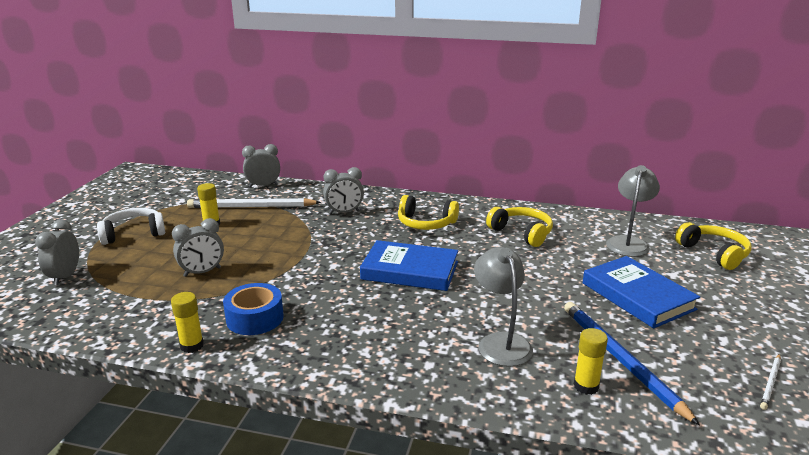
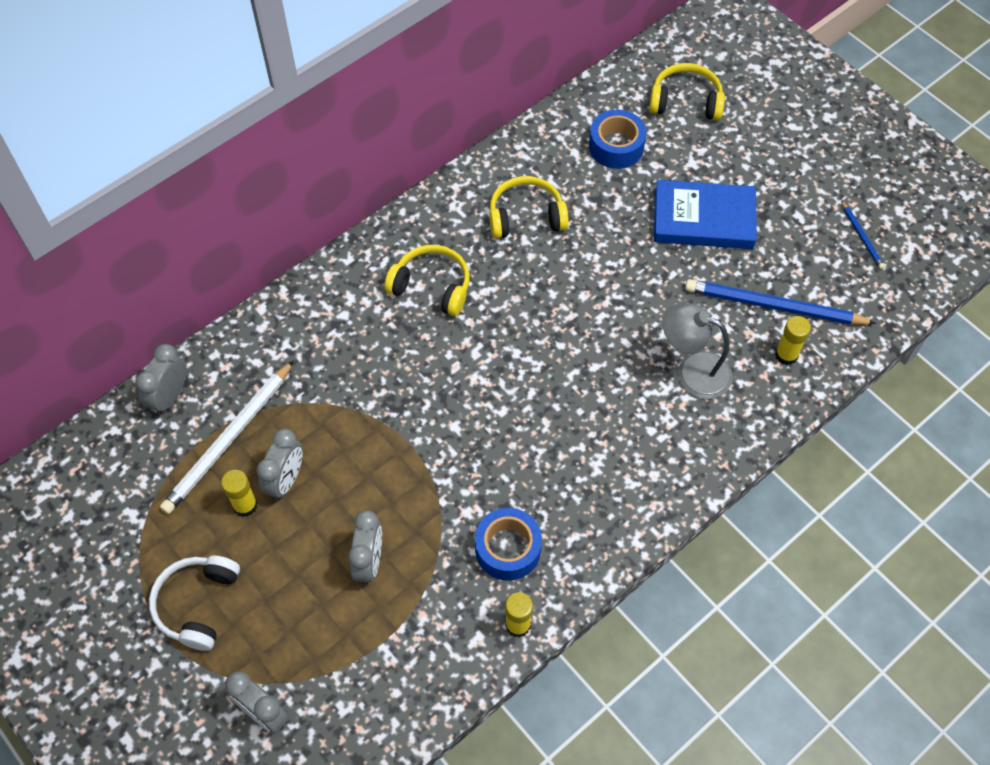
camera: 55 degrees left, 35 degrees up
(344, 212) = (334, 348): grey clock -> grey clock (286, 480)
(410, 271) = (522, 365): blue book -> none
(425, 223) = (432, 286): yellow headphones -> yellow headphones turned 120 degrees counterclockwise
(628, 242) = (616, 146): grey lamp -> blue tape
(770, 383) = (861, 236): white pencil -> blue pencil

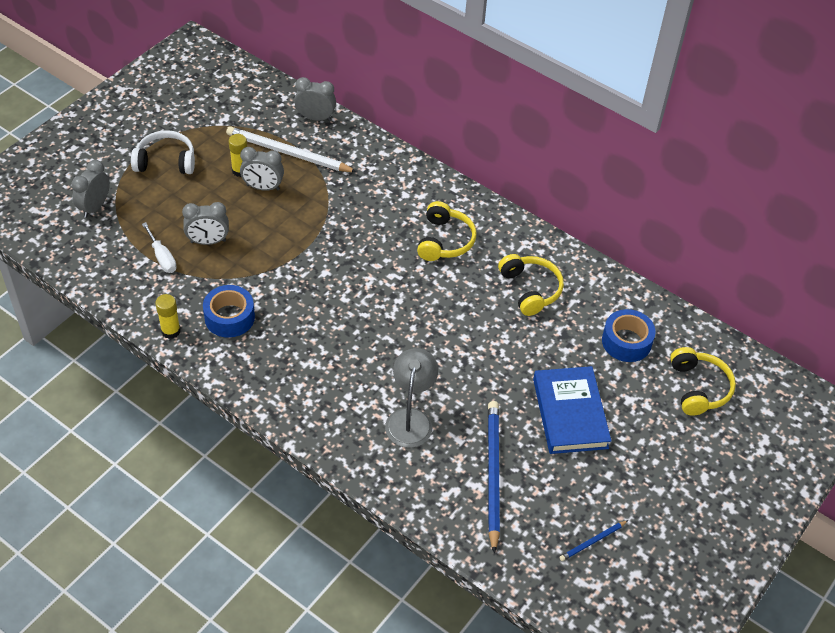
camera: 75 degrees right, 10 degrees down
(384, 625) = (162, 257): none -> white screwdriver
(786, 355) = (444, 487): yellow glue stick -> none

